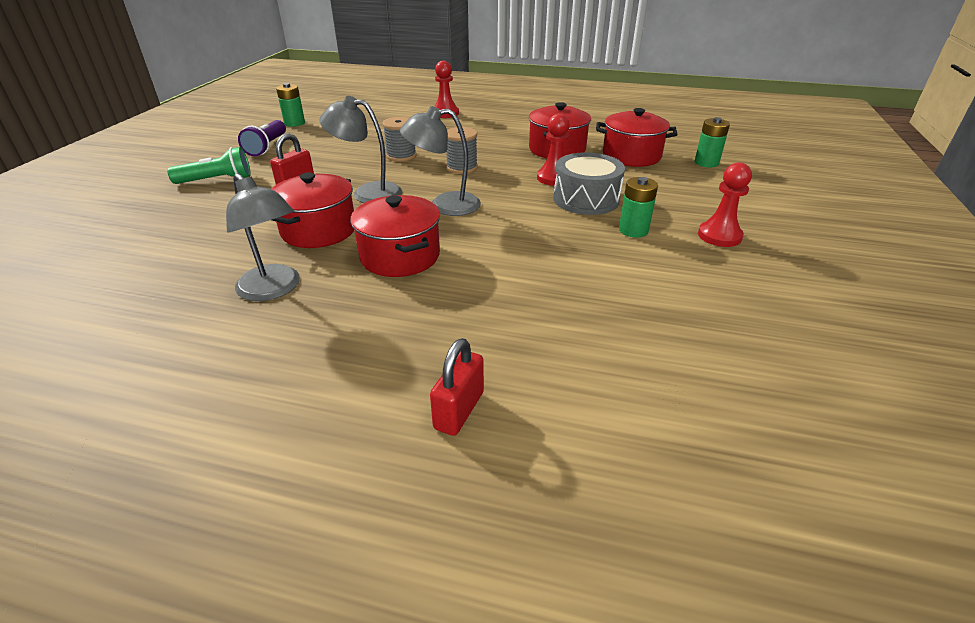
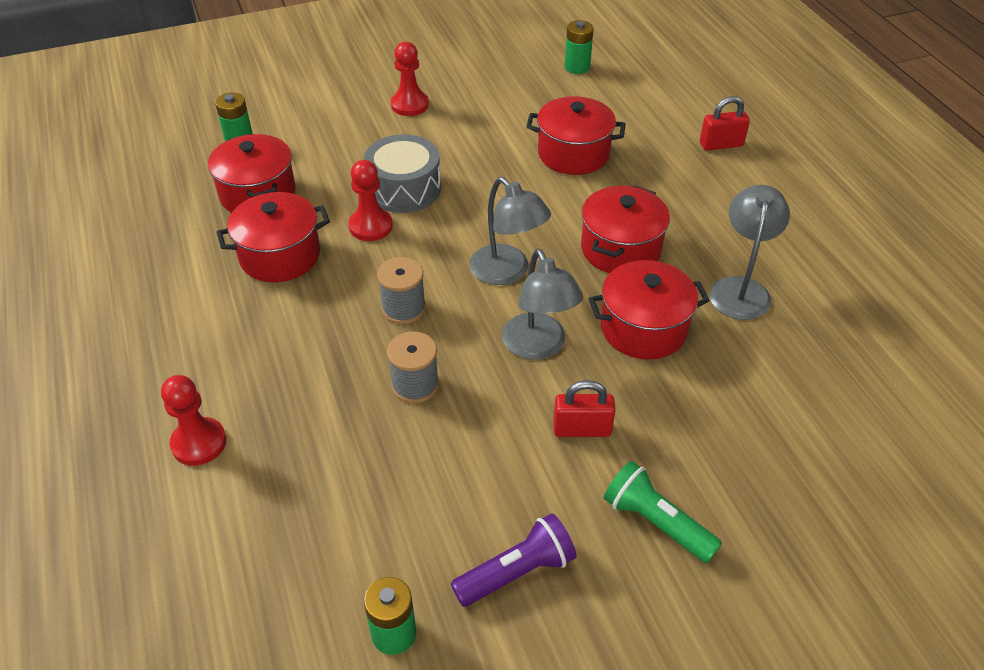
camera: 125 degrees left, 10 degrees up
(554, 290) = (573, 154): none -> red pot
(633, 230) = (442, 146): green battery -> green battery (577, 67)

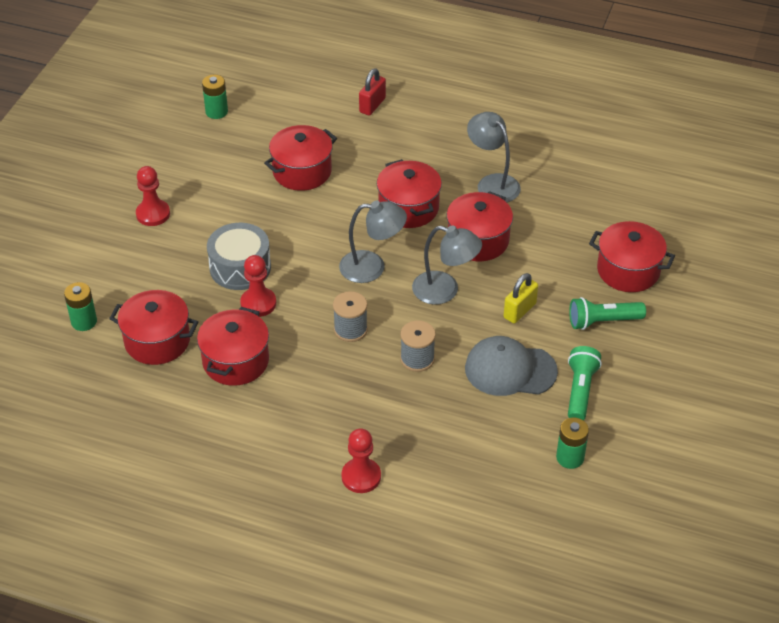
camera: 50 degrees left, 0 degrees up
(481, 478) = (510, 370): none -> grey cap
(517, 572) = (580, 391): purple flashlight -> green flashlight
(582, 429) = (519, 311): red padlock -> yellow padlock
(769, 495) = (628, 270): none -> red pot

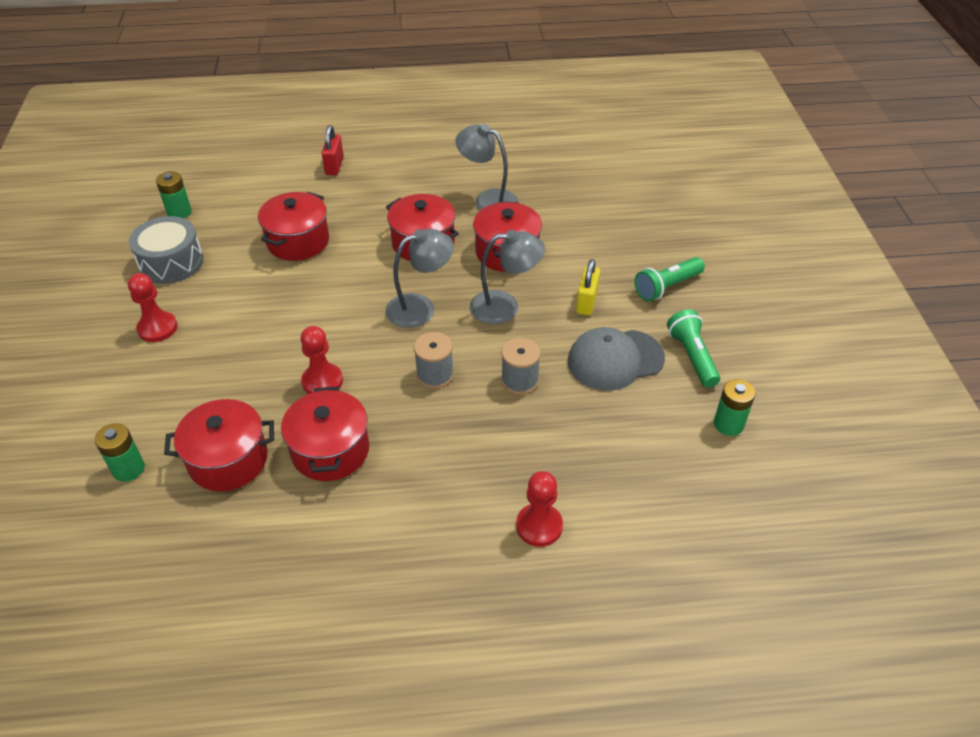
camera: 25 degrees left, 0 degrees up
(240, 267) = (283, 351): grey drum -> grey drum (171, 262)
(628, 270) = (657, 236): red pot -> none

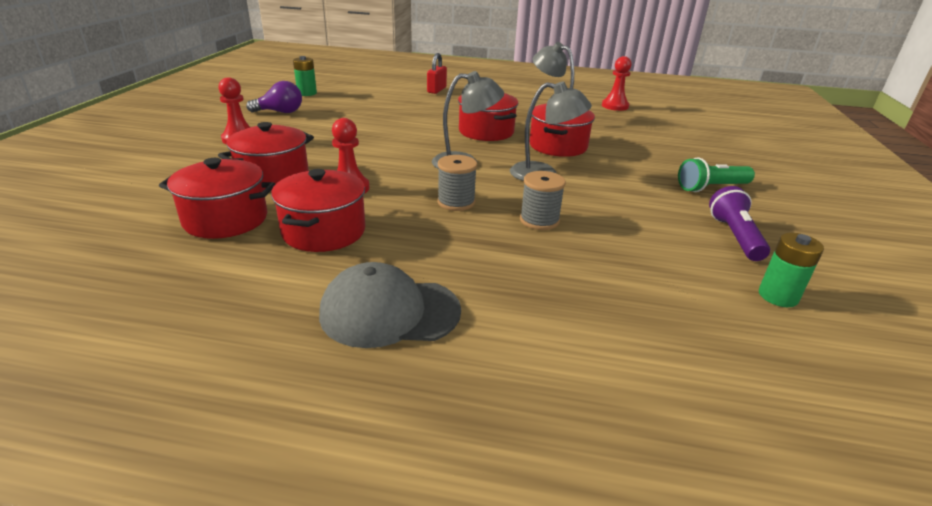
camera: 15 degrees right, 15 degrees down
(128, 469) = (136, 208): green battery -> none
(171, 262) = (280, 112): grey drum -> purple light bulb
(298, 241) = (384, 117): red pot -> red pot (273, 177)
(539, 526) = (516, 337): red pawn -> red pawn (615, 106)
(586, 302) = (625, 184): yellow padlock -> none
(615, 360) = (646, 224): grey cap -> grey cap (389, 312)
(692, 356) = (734, 236): green flashlight -> purple flashlight

